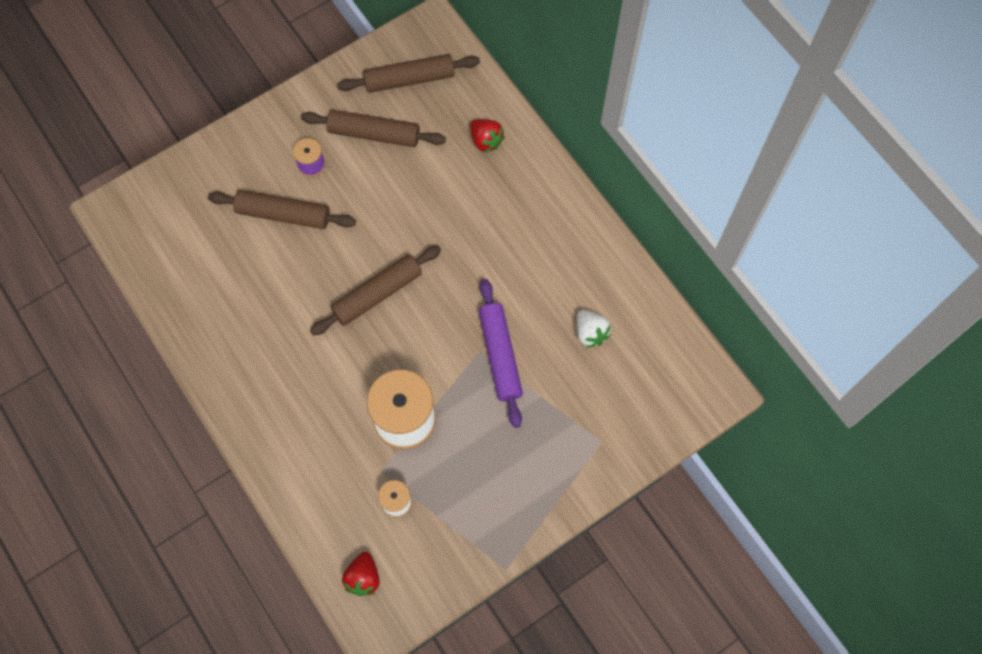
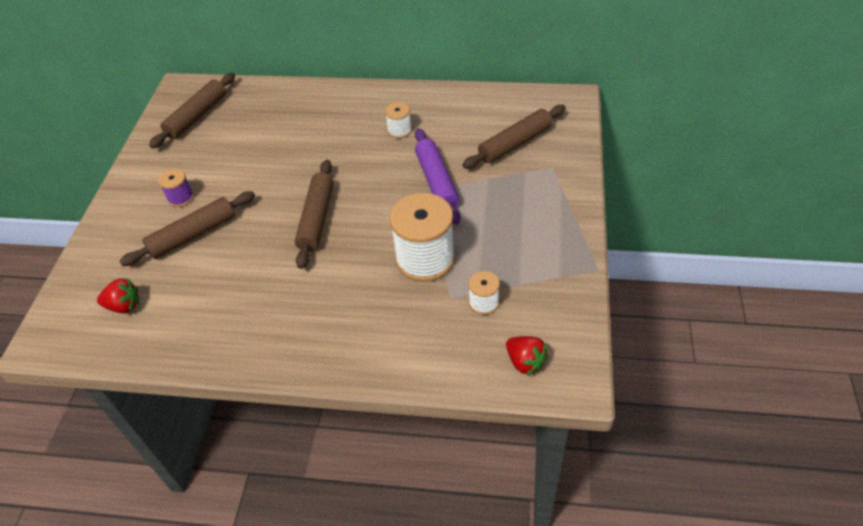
camera: 45 degrees left, 20 degrees down
(374, 134) = (206, 154): brown rolling pin -> brown rolling pin (515, 144)
(486, 141) = (286, 106): red strawberry -> red strawberry (124, 306)
(500, 355) = (436, 181): purple rolling pin -> purple rolling pin turned 45 degrees clockwise
(537, 269) = (399, 130): none -> white spool
(590, 333) = (471, 131): white strawberry -> none

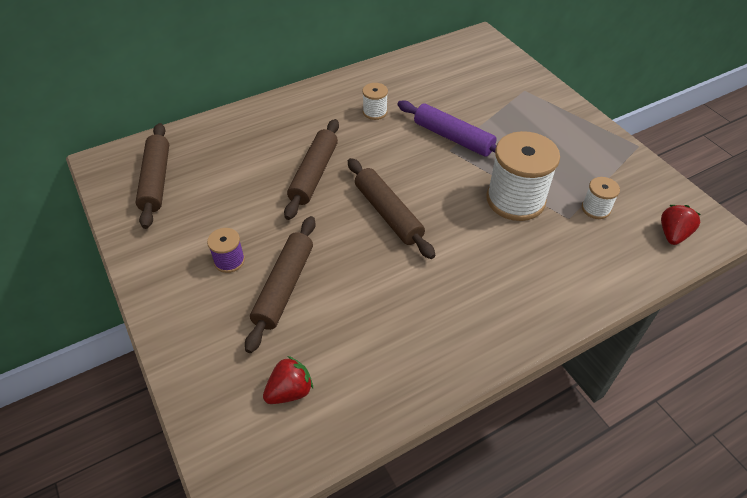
camera: 40 degrees left, 0 degrees up
(515, 144) = (478, 85): brown rolling pin -> brown rolling pin (314, 174)
(525, 362) = (672, 234): red strawberry -> red strawberry turned 75 degrees counterclockwise

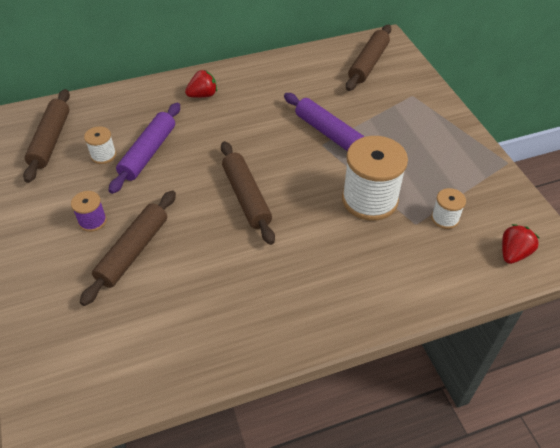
camera: 10 degrees right, 0 degrees up
(268, 180) = (148, 153): none -> purple rolling pin
(290, 391) = (111, 345): red strawberry -> red strawberry (203, 95)
(314, 174) = (190, 152): brown rolling pin -> brown rolling pin (368, 64)
(375, 112) = (263, 100): white spool -> white spool (103, 155)

